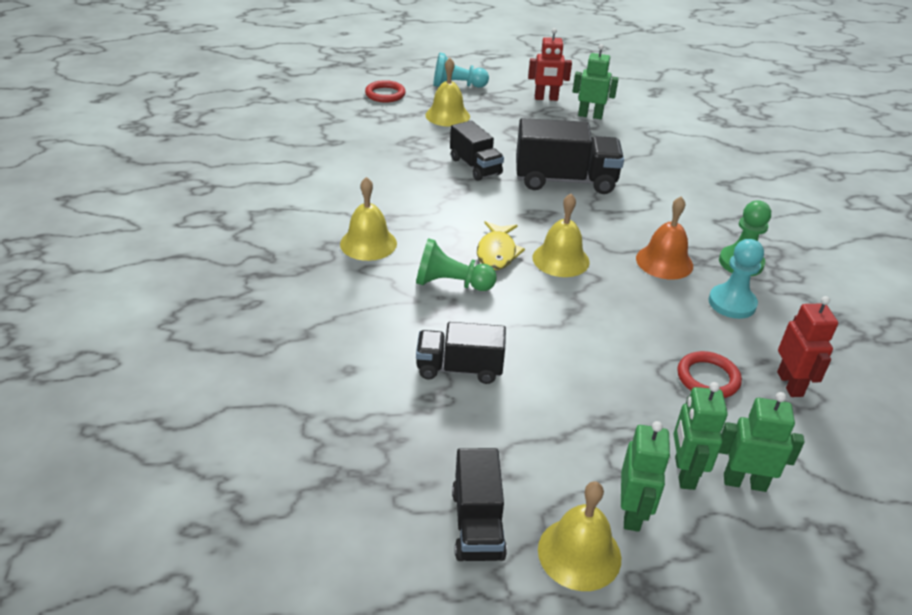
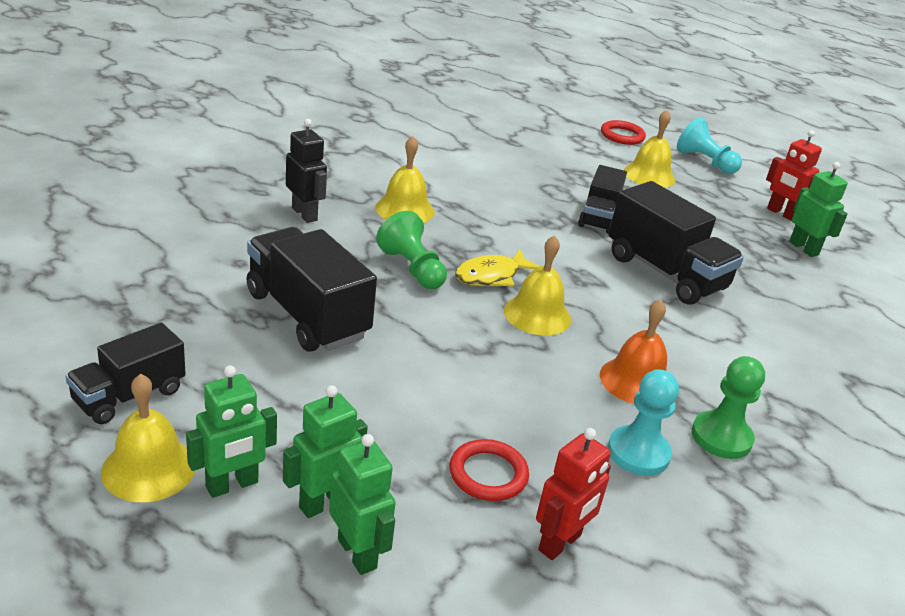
camera: 45 degrees right, 5 degrees down
(317, 297) = (305, 214): none -> black robot
(459, 368) = (307, 315): black truck -> black truck, size x1.60

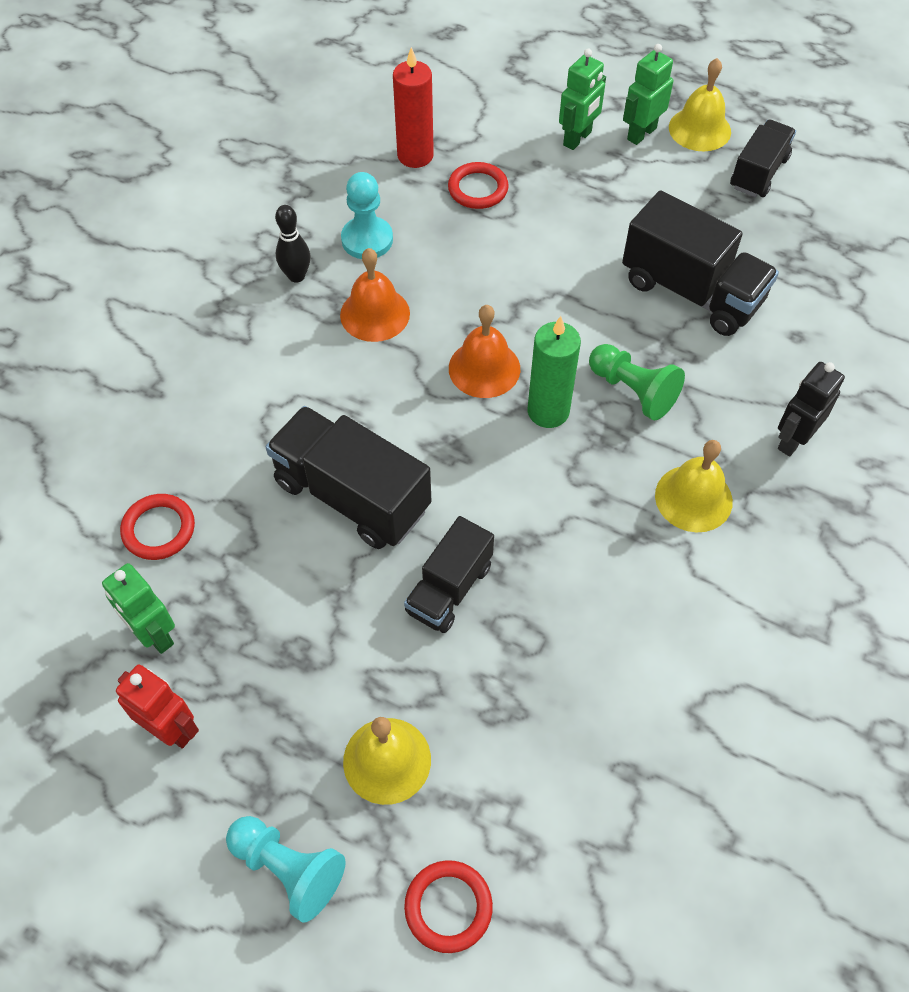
camera: 170 degrees right, 25 degrees up
(305, 214) = (793, 440): black robot -> black robot turned 90 degrees clockwise
(357, 553) = (540, 116): green robot -> none
(491, 276) = (548, 411): yellow fish -> green candle
(537, 314) = (484, 368): yellow bell -> orange bell
(560, 543) = (415, 156): red robot -> red candle
(599, 217) = (449, 589): black truck -> black truck turned 150 degrees counterclockwise
(721, 437) = (296, 276): green pawn -> black bowling pin
(817, 293) = (159, 529): none -> red ring

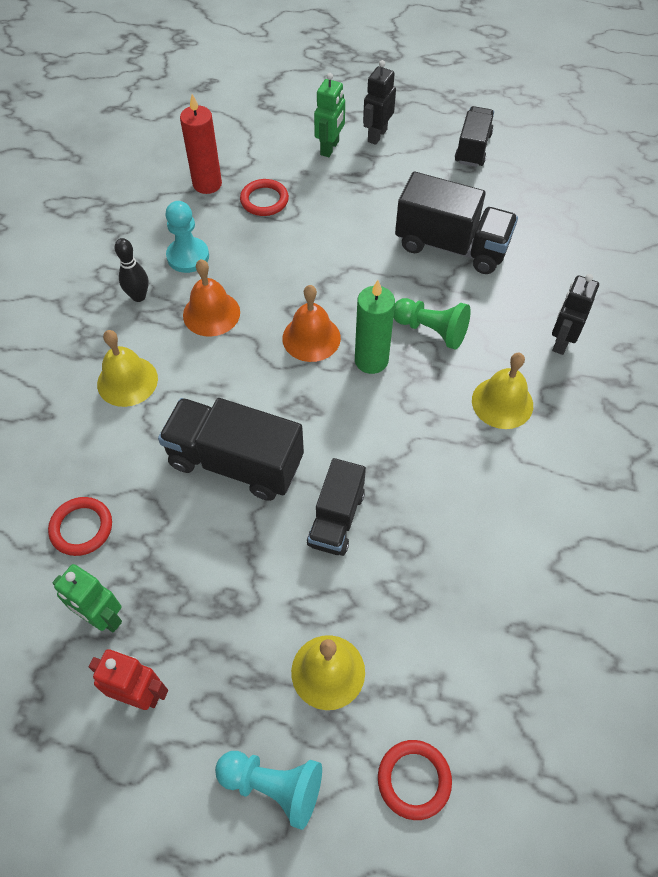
camera: 15 degrees left, 0 degrees up
(641, 133) = (377, 135): green robot -> black robot
(699, 129) = (419, 124): yellow bell -> yellow bell (127, 381)

